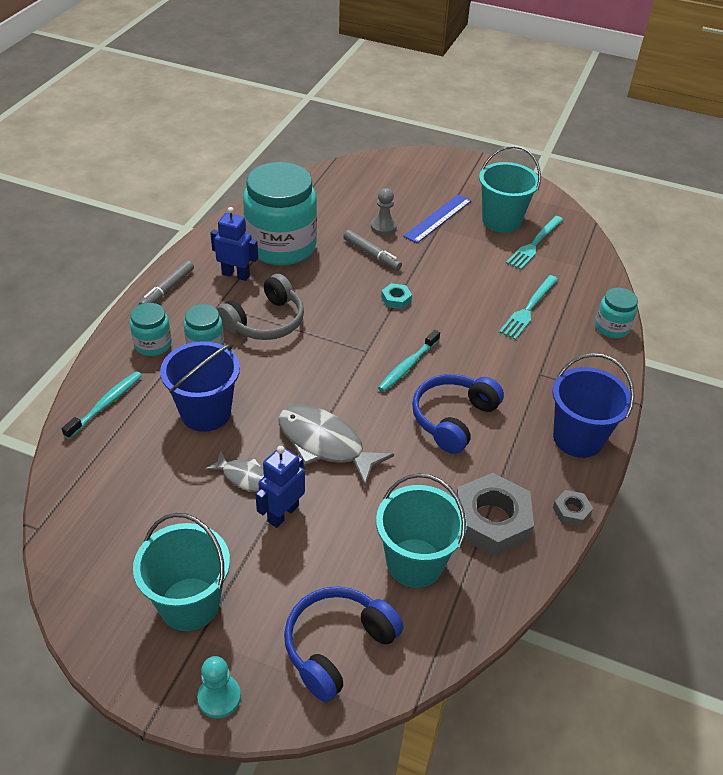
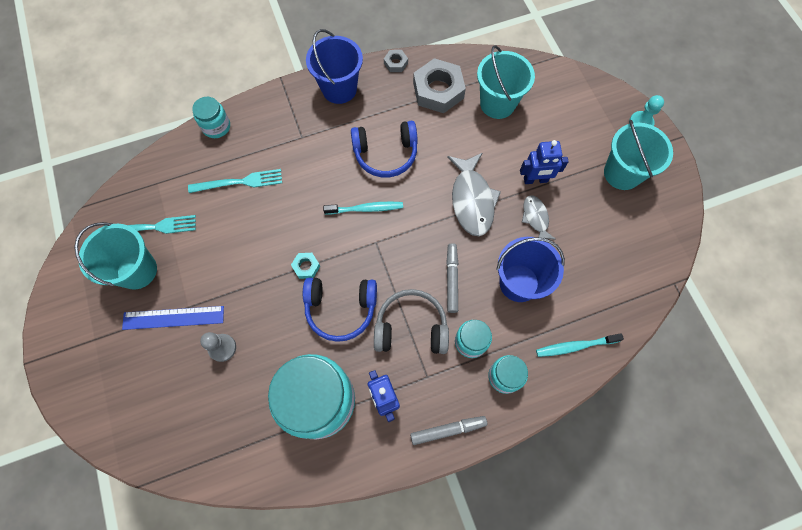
camera: 130 degrees left, 25 degrees up
(337, 646) = (570, 100): blue headphones -> blue headphones (341, 308)
(371, 255) = (268, 325): grey marker -> grey marker (452, 279)

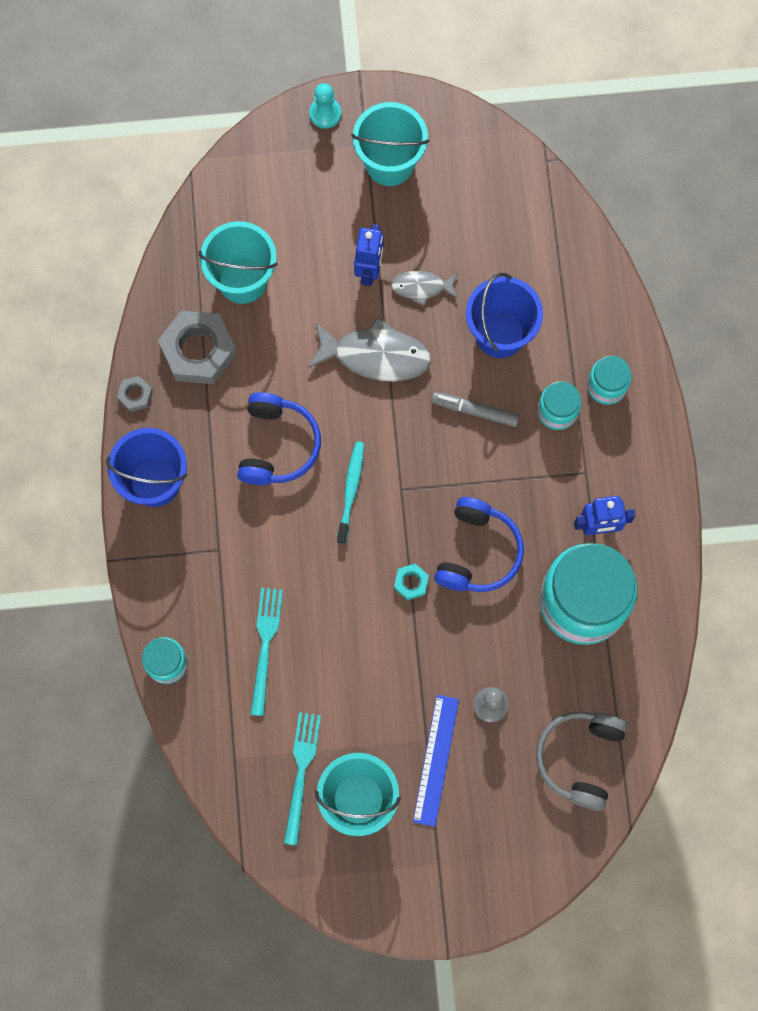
camera: 75 degrees left, 5 degrees up
(411, 328) = (523, 475): grey headphones -> grey headphones (580, 758)
(448, 430) = (651, 466): grey marker -> none
(575, 346) = (592, 297): turquoise toothbrush -> none

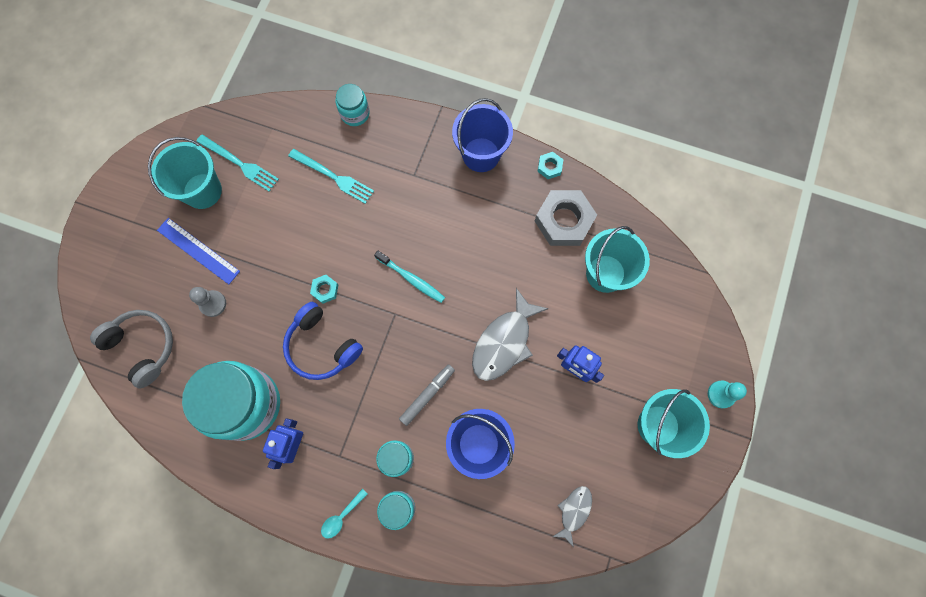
camera: 115 degrees right, 0 degrees up
(135, 395) = (549, 167): grey nut -> turquoise nut
(277, 445) = (469, 244): blue headphones -> none
(421, 287) = (543, 401): grey fish -> grey fish (574, 511)
(644, 439) = (341, 516): none -> turquoise spoon

